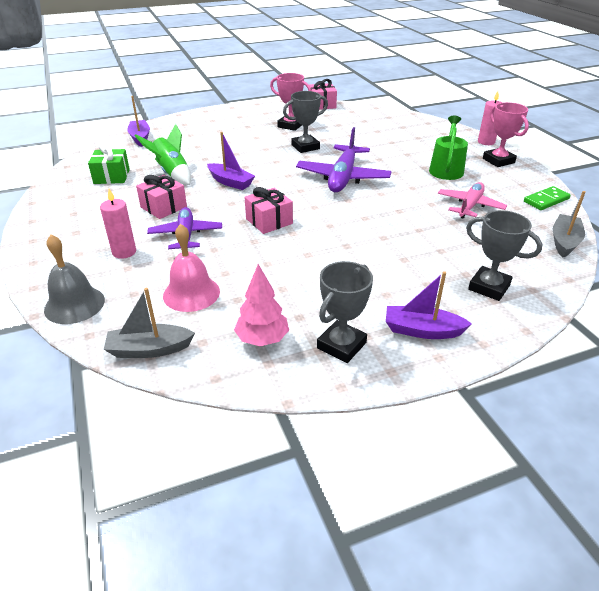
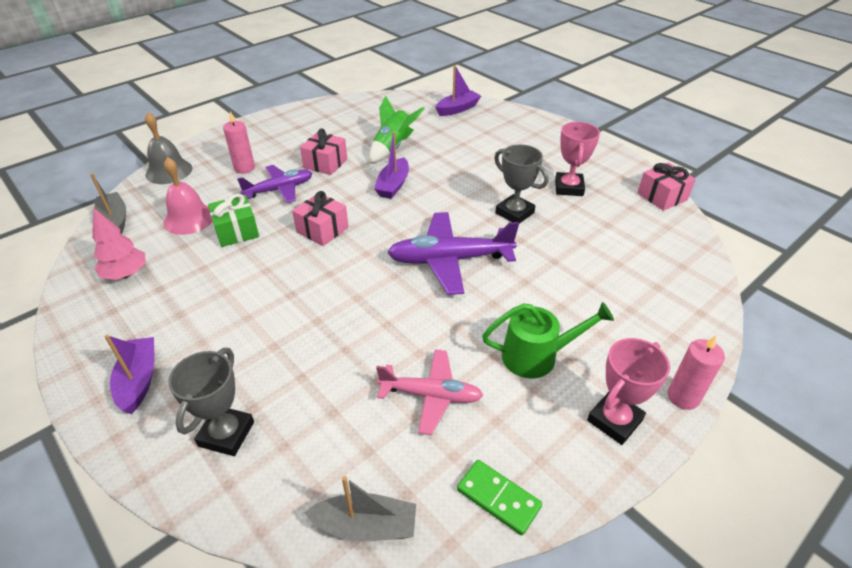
camera: 70 degrees right, 5 degrees up
(111, 176) = (369, 121): green gift -> green gift (236, 231)
(341, 345) = (116, 324): grey trophy -> none

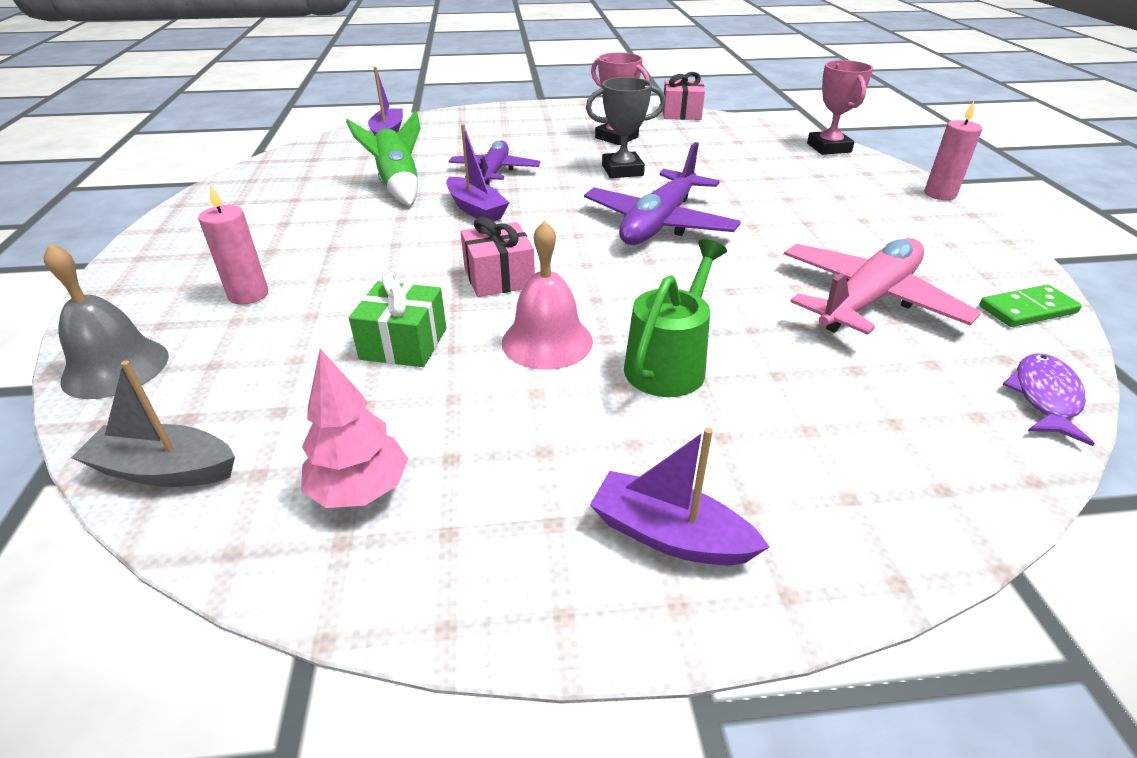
camera: 55 degrees left, 5 degrees down
(189, 219) = (300, 380): pink bell -> pink bell (547, 341)
(226, 434) = (847, 467): grey trophy -> none
(280, 189) = (356, 282): purple plane -> purple plane (494, 172)
(325, 163) = (353, 234): pink gift -> none
(366, 526) = (1044, 397): grey boat -> purple fish
(431, 395) = (868, 300): pink plane -> pink plane, size x1.51
(536, 356) = (848, 231): green watering can -> green watering can (669, 364)
(614, 420) = (952, 228): pink trophy -> pink trophy (828, 148)

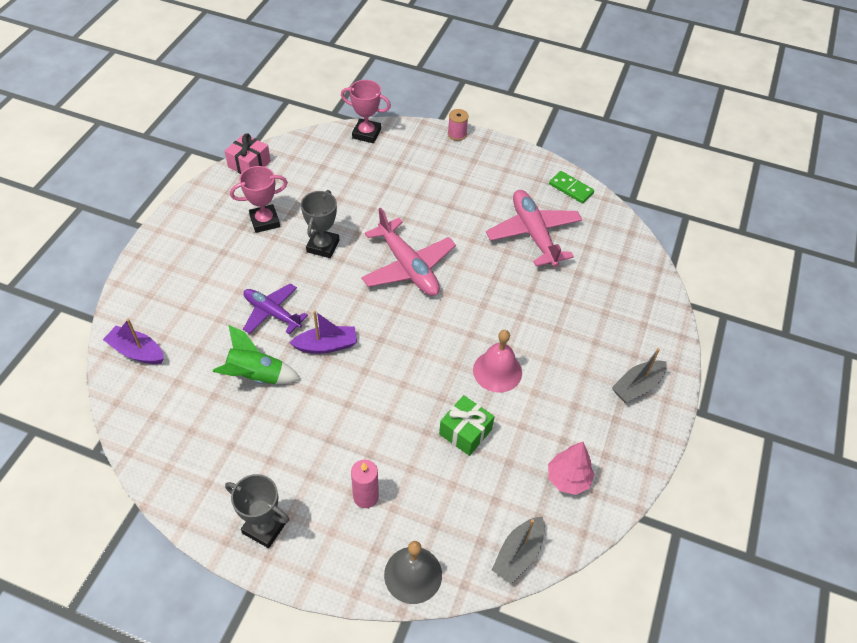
camera: 65 degrees left, 15 degrees up
(183, 245) = (264, 527): none -> grey trophy
(499, 278) = (423, 367): pink gift -> none
(659, 223) = (408, 267): purple plane -> pink plane
(669, 364) = (540, 333): green watering can -> none
(670, 535) = (637, 386): purple boat -> grey boat
(940, 194) = (457, 134): pink candle -> pink spool
(1027, 309) = (571, 189): green domino -> green domino turned 60 degrees counterclockwise
(1044, 397) = (623, 230): purple fish -> none

